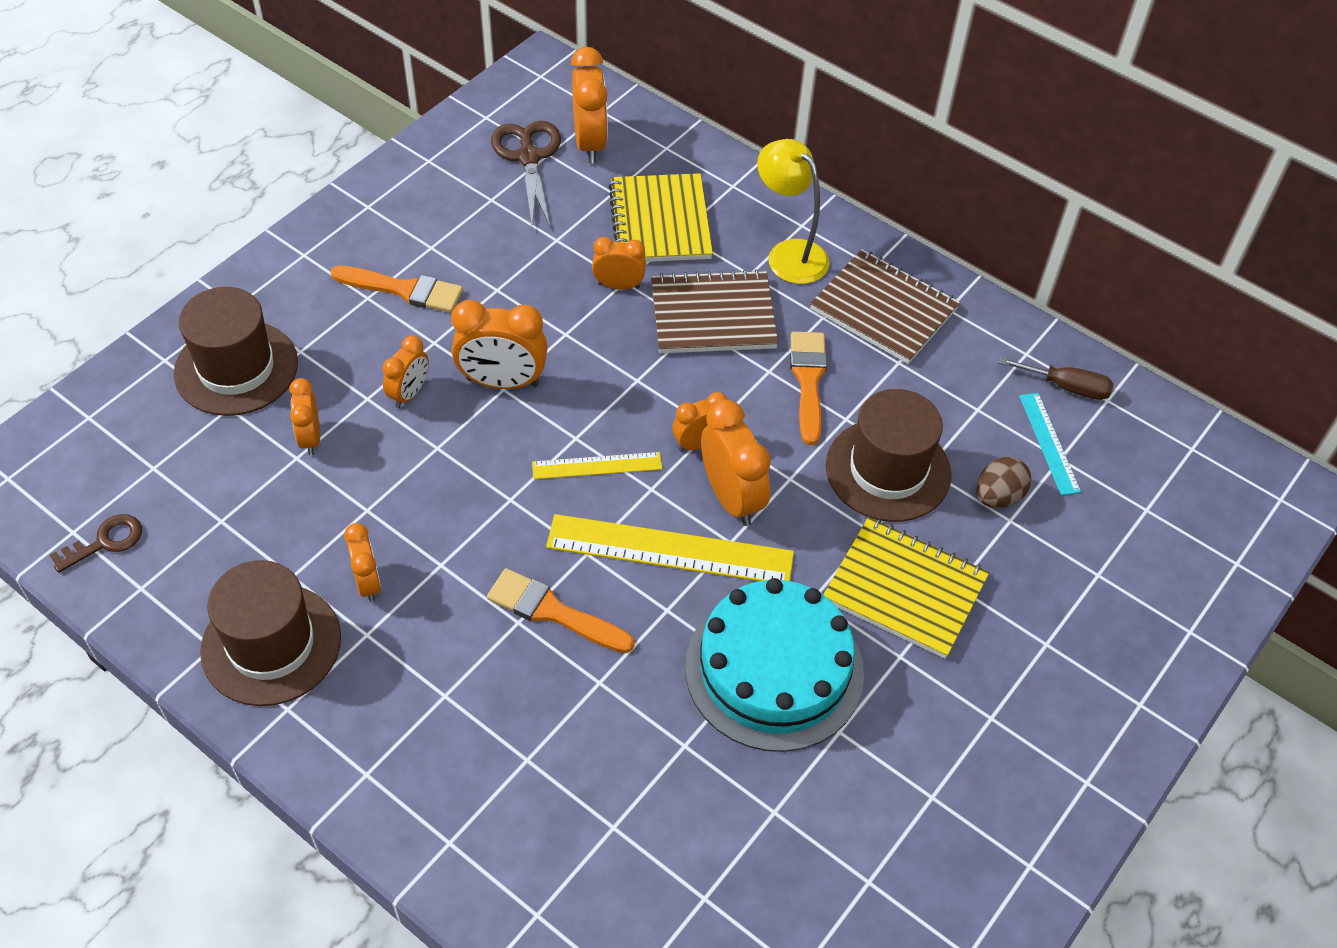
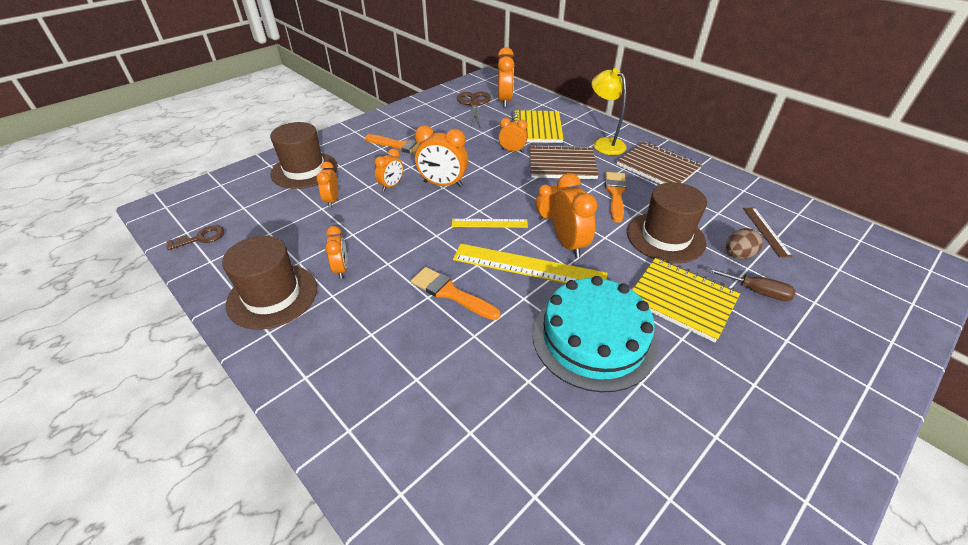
camera: 10 degrees right, 10 degrees down
(1049, 443) = (766, 231): turquoise ruler -> brown ruler
(1066, 387) = (771, 206): brown screwdriver -> brown screwdriver (756, 291)

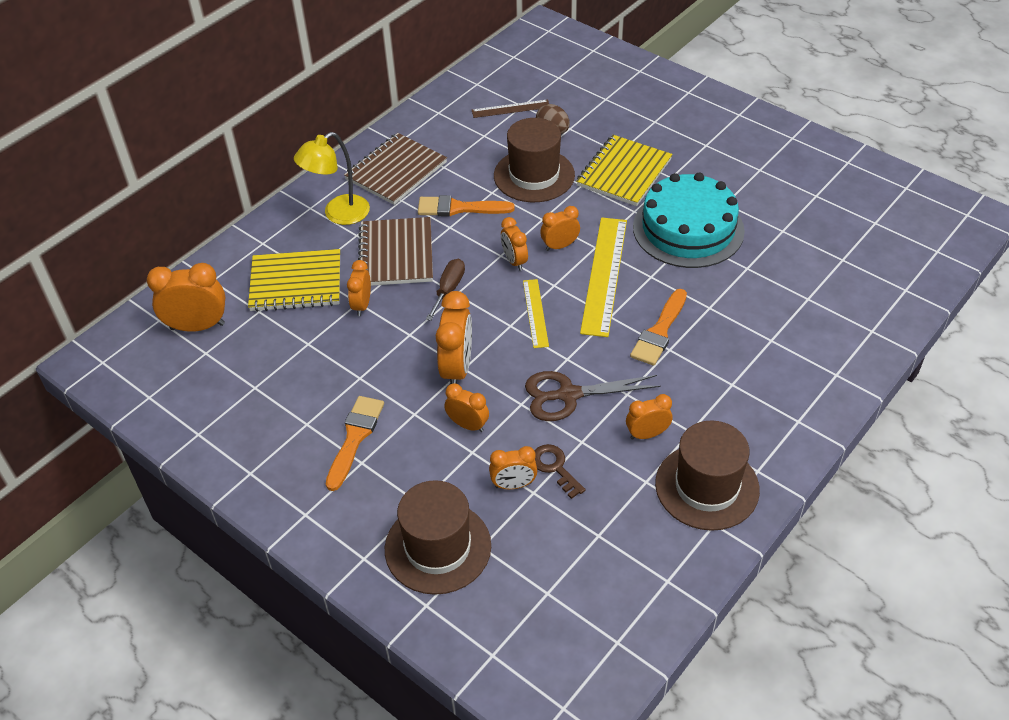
camera: 95 degrees left, 5 degrees up
(201, 238) = (625, 614): brown key -> brown key (555, 467)
(474, 104) = (207, 365): brown scissors -> brown scissors (568, 395)
(568, 244) = (560, 246): orange clock -> orange clock, size x0.61
(756, 291) = (601, 128): brown screwdriver -> brown screwdriver (448, 289)

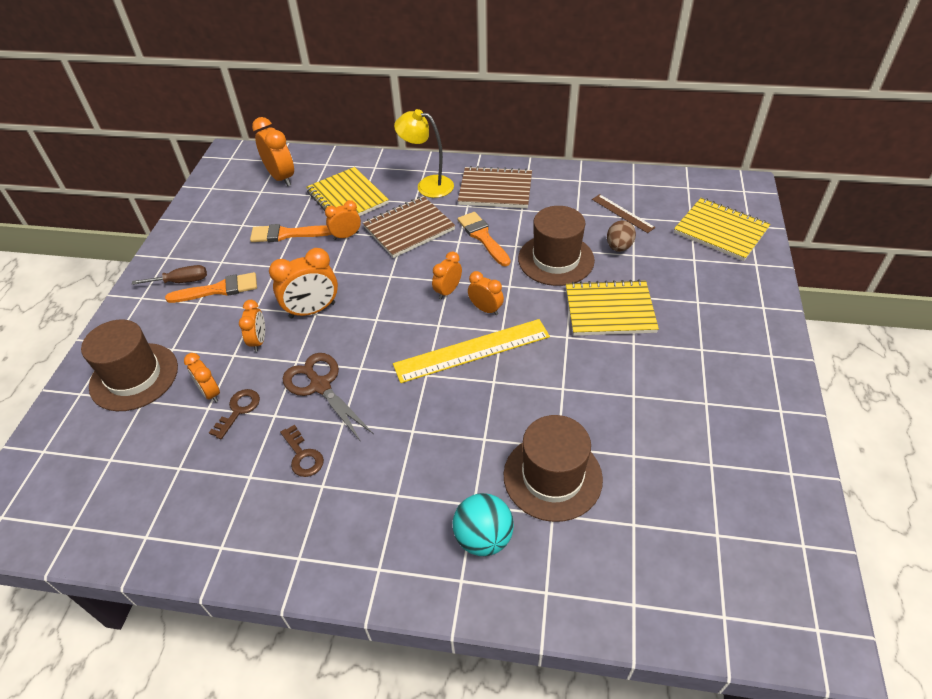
camera: 60 degrees right, 0 degrees up
(448, 289) = (391, 270): brown screwdriver -> brown screwdriver (181, 281)
(535, 313) = (399, 327): yellow ruler -> none
(585, 68) = (720, 231): none -> yellow notebook
(647, 434) = (303, 456): orange clock -> brown key
(659, 331) = (429, 415): orange brush -> orange brush (287, 234)
(688, 229) = (575, 382): turquoise cake -> none
(707, 486) = (261, 524): brown hat -> brown hat (552, 477)
(805, 346) = (483, 538): none -> turquoise ball

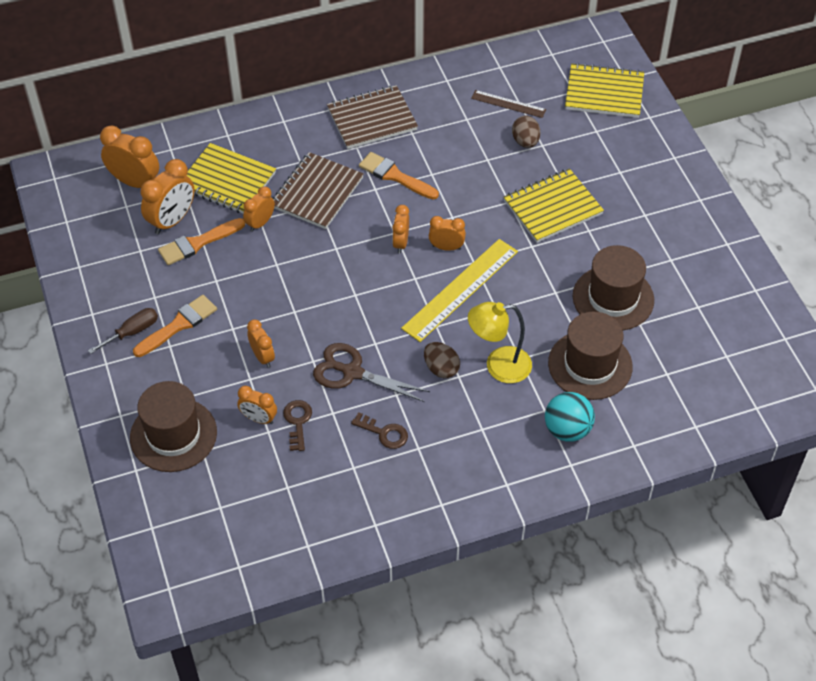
camera: 30 degrees left, 5 degrees up
(312, 310) = (289, 309): orange clock -> orange clock (172, 220)
(401, 416) = (441, 368): none -> brown egg
(428, 185) = (300, 137): yellow lamp -> yellow lamp (498, 366)
(556, 259) = (477, 175): brown hat -> brown hat (613, 298)

